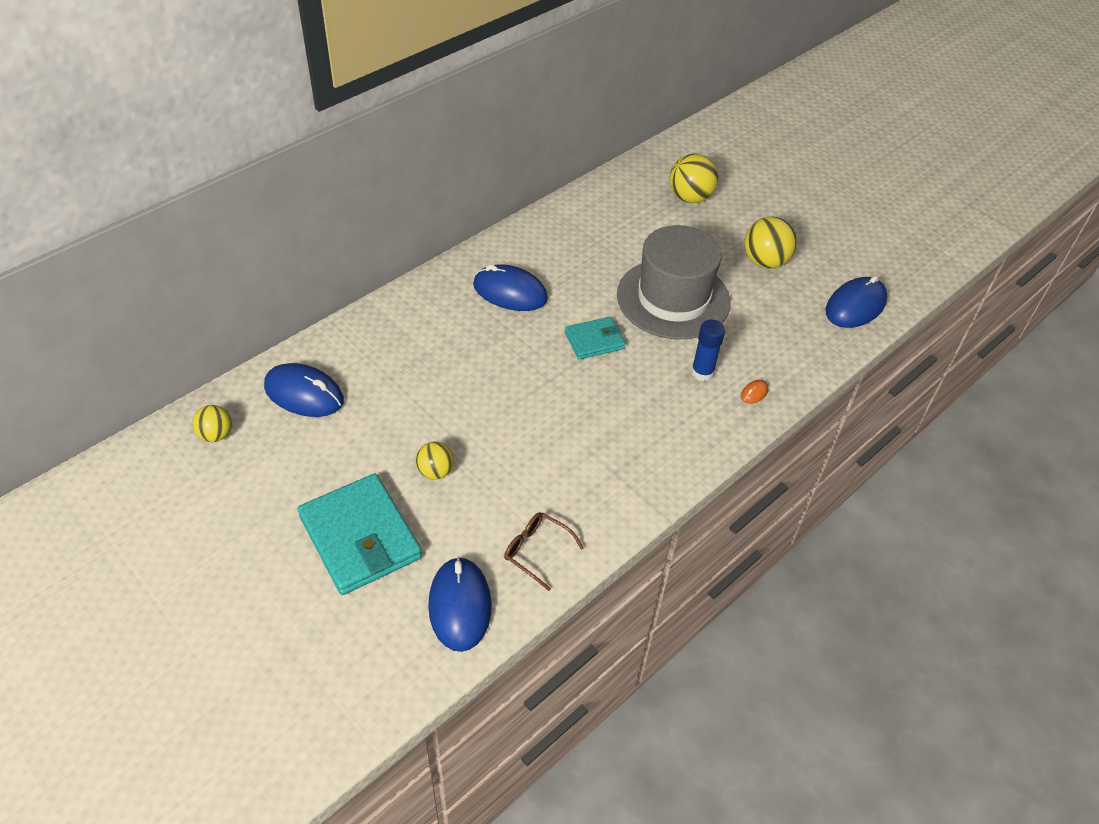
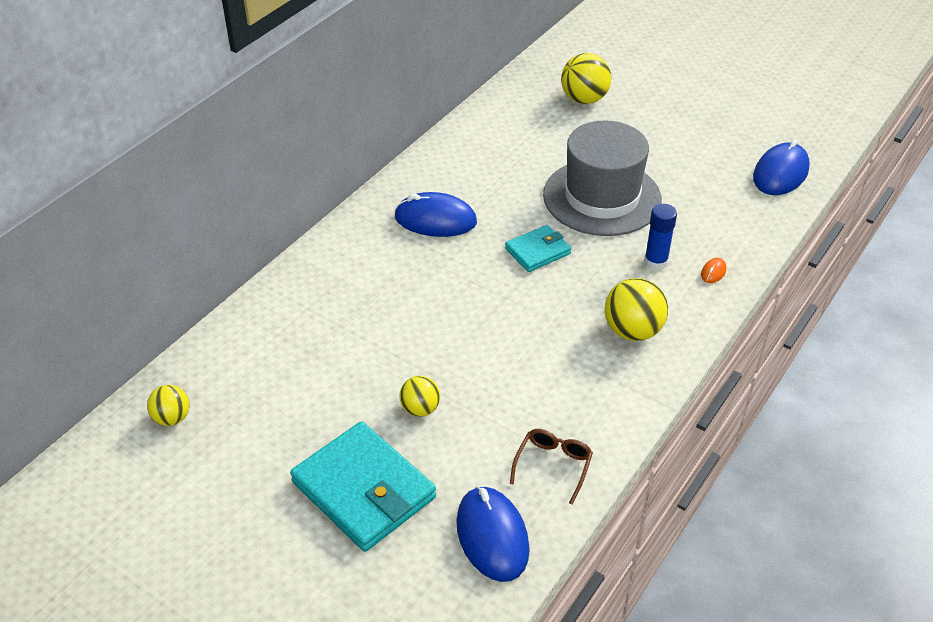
camera: 10 degrees left, 5 degrees down
(304, 394) = (254, 359): blue mouse -> none
(537, 551) = (553, 466): brown glasses -> brown glasses turned 90 degrees clockwise
(765, 262) = (679, 147): yellow ball -> yellow ball (632, 331)

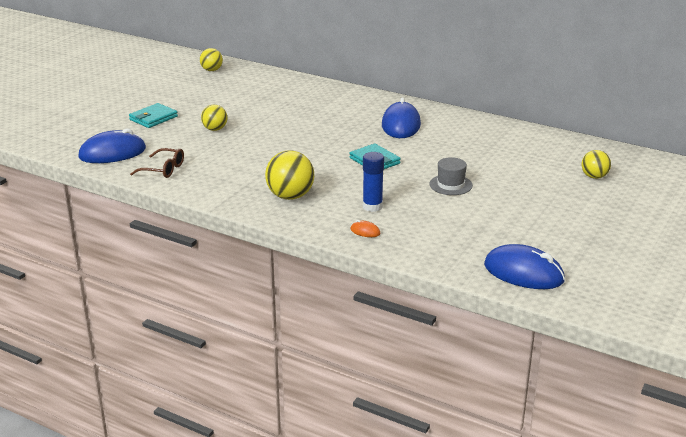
camera: 85 degrees right, 15 degrees down
(363, 490) = (153, 118): turquoise wallet -> turquoise wallet, size x0.55
(584, 99) = (594, 177): yellow ball -> yellow ball, size x0.61
(602, 197) = (450, 185): grey hat -> grey hat, size x0.42

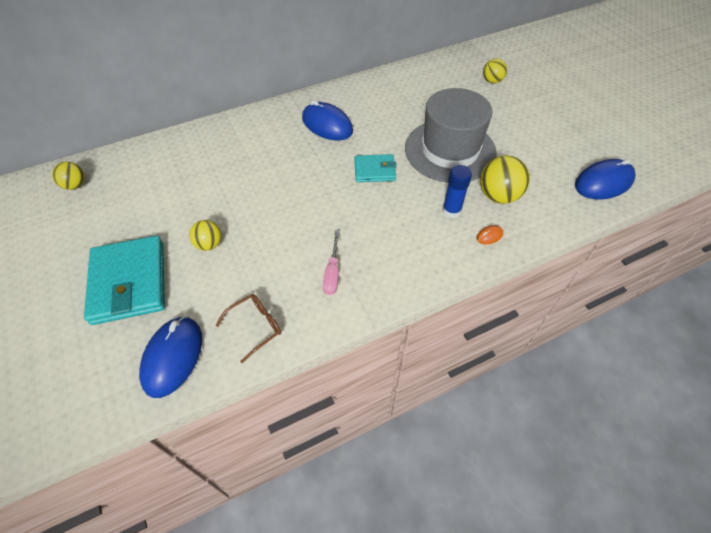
camera: 55 degrees left, 25 degrees up
(153, 118) = (129, 282): turquoise wallet -> turquoise wallet, size x1.81
(242, 179) = (332, 272): none -> pink screwdriver
(290, 196) = (393, 254): yellow ball -> yellow ball (498, 196)
(450, 185) = (450, 150): grey hat -> grey hat, size x2.39

